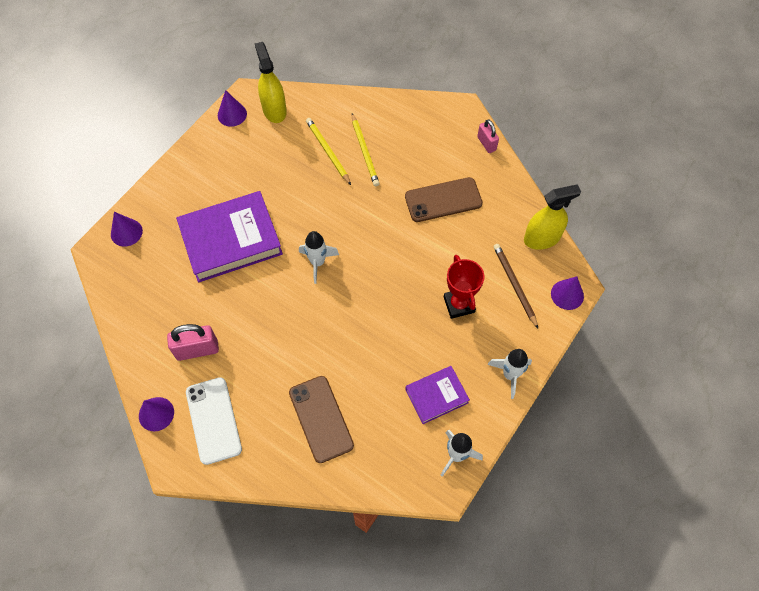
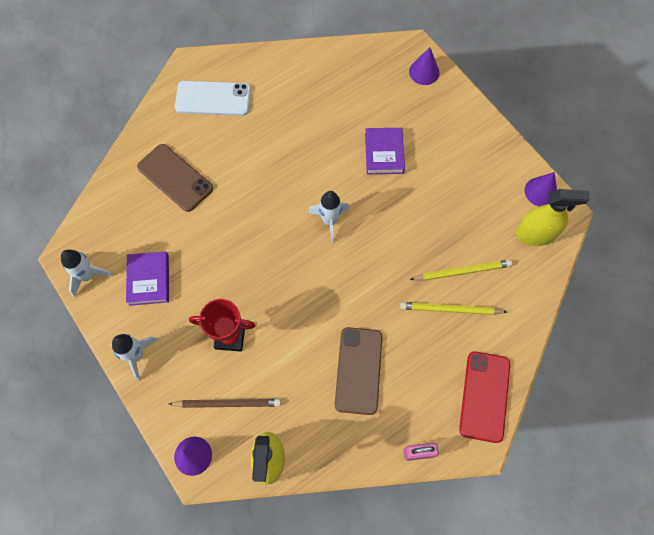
camera: 110 degrees right, 5 degrees up
(156, 414) = (238, 60): purple cone -> none
(197, 350) = (282, 101): pink padlock -> none
(231, 240) = (384, 153): purple book -> purple book, size x0.54
(321, 419) = (175, 178): brown phone -> brown phone turned 45 degrees clockwise
(425, 114) = (484, 396): none -> red phone

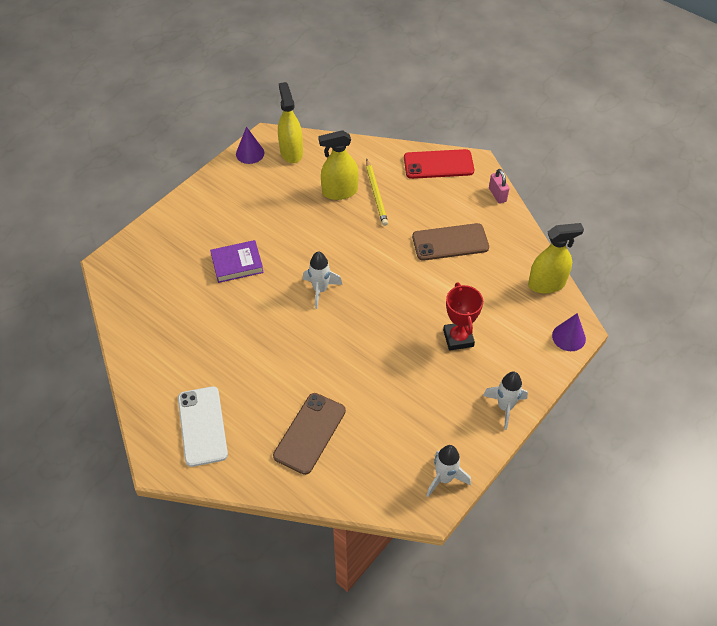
camera: 105 degrees left, 15 degrees down
(149, 280) = (428, 421): purple book -> none
(227, 403) = (515, 324): brown pencil -> none
(424, 72) = (136, 250): purple cone -> none
(462, 271) = (339, 192): yellow pencil -> yellow spray bottle

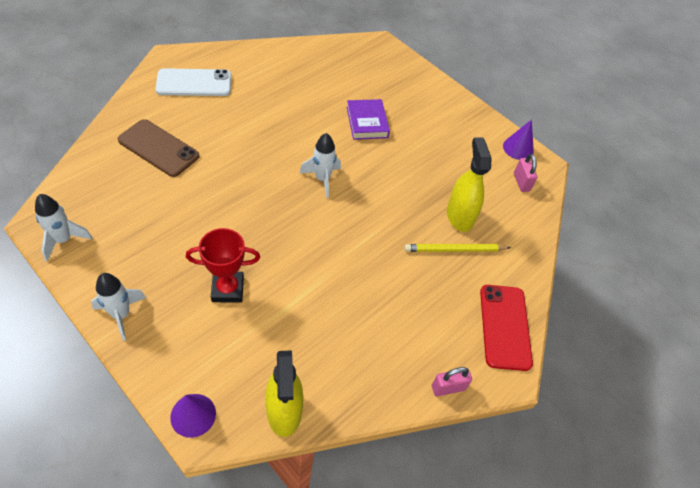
camera: 90 degrees right, 0 degrees up
(291, 152) = (521, 182): yellow spray bottle -> pink padlock
(450, 242) = (371, 312): brown phone -> none

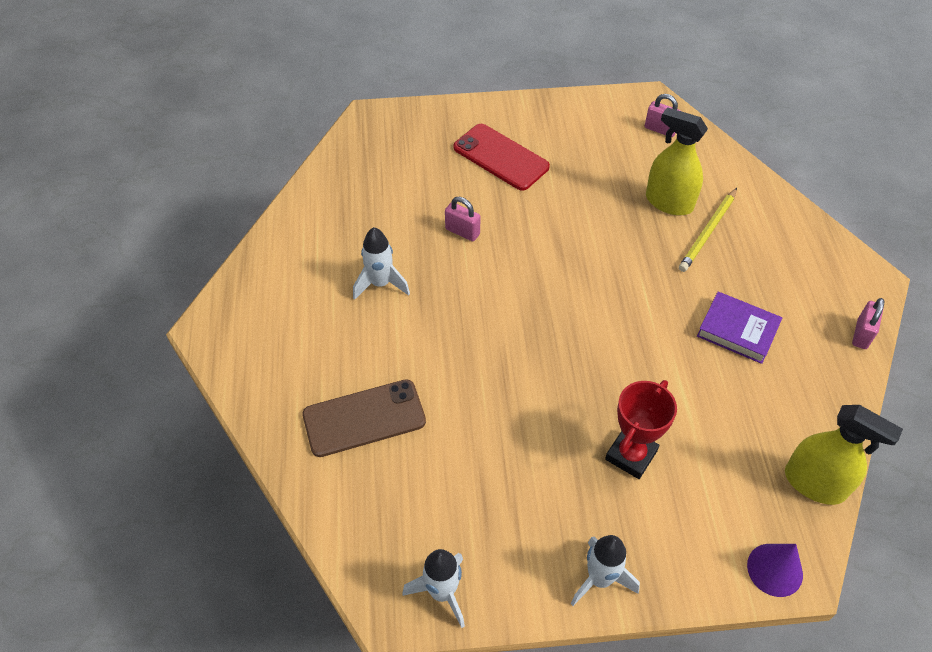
camera: 45 degrees left, 0 degrees up
(194, 83) = (280, 326): white phone -> none
(322, 179) = (536, 286): white rocket -> white rocket (380, 284)
(332, 125) = (462, 232): none -> pink padlock
(367, 122) = (483, 200): purple book -> purple book (737, 331)
(505, 327) = (820, 250): red phone -> red phone (501, 157)
(518, 148) = (615, 104): purple cone -> none

